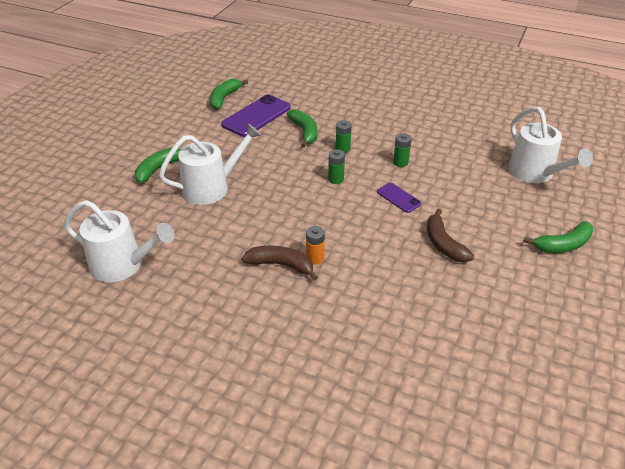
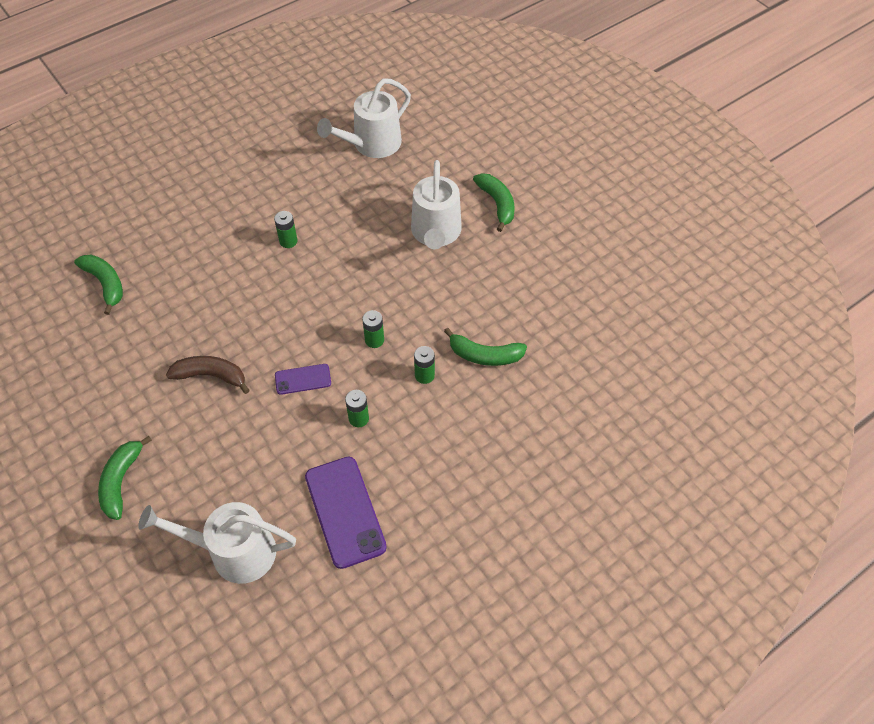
camera: 120 degrees right, 15 degrees up
(224, 98) = (614, 307): green banana -> green banana (105, 284)
(256, 116) = (551, 323): purple phone -> purple phone (345, 511)
(281, 265) = (288, 241): brown banana -> green battery
(315, 258) = (277, 268): orange battery -> none

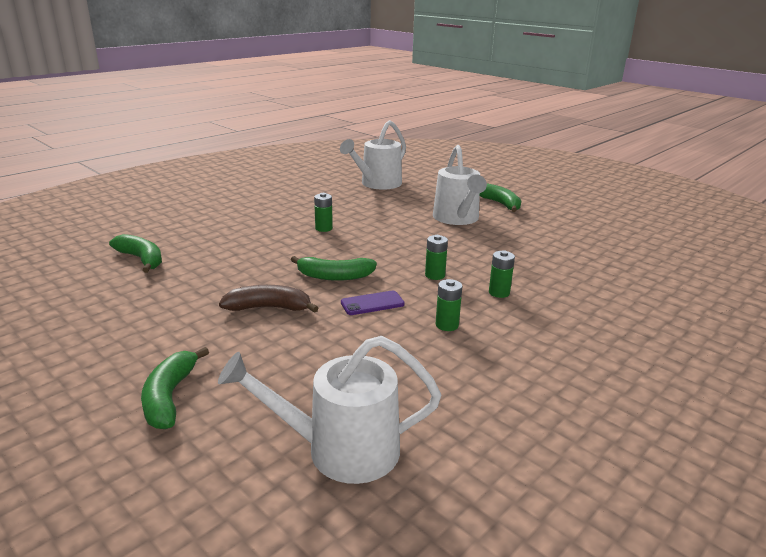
camera: 10 degrees left, 30 degrees down
(345, 511) = (471, 398): purple phone -> none
(484, 355) = (549, 277): green banana -> green banana (334, 276)

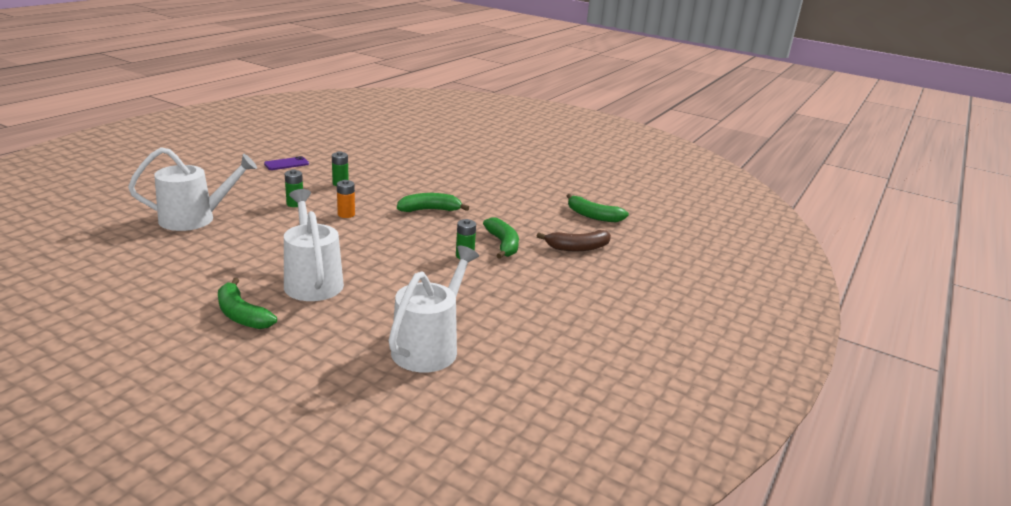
camera: 165 degrees right, 0 degrees up
(169, 397) = (481, 154): green banana -> green banana (503, 244)
(269, 308) = (464, 189): brown banana -> brown banana (577, 248)
(341, 450) = (393, 143): white watering can -> white watering can (194, 219)
(372, 303) = (394, 193): purple phone -> purple phone (286, 164)
(435, 275) = (346, 214): green battery -> orange battery

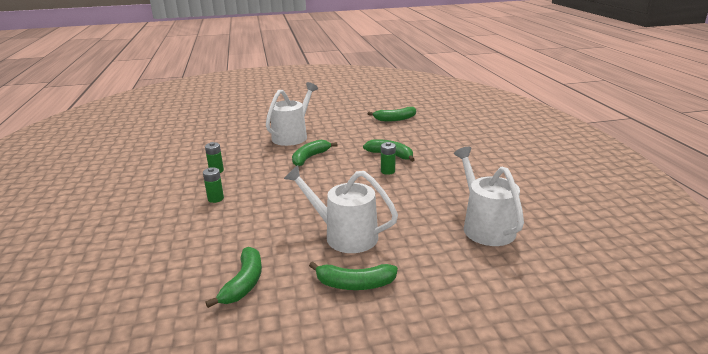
camera: 40 degrees left, 0 degrees up
(189, 268) = (244, 283): none -> green banana
(194, 219) = (161, 250): white watering can -> white watering can (292, 136)
(286, 164) = (143, 177): purple phone -> none
(346, 214) = (267, 186): orange battery -> none
(577, 248) = (425, 138): brown banana -> none

